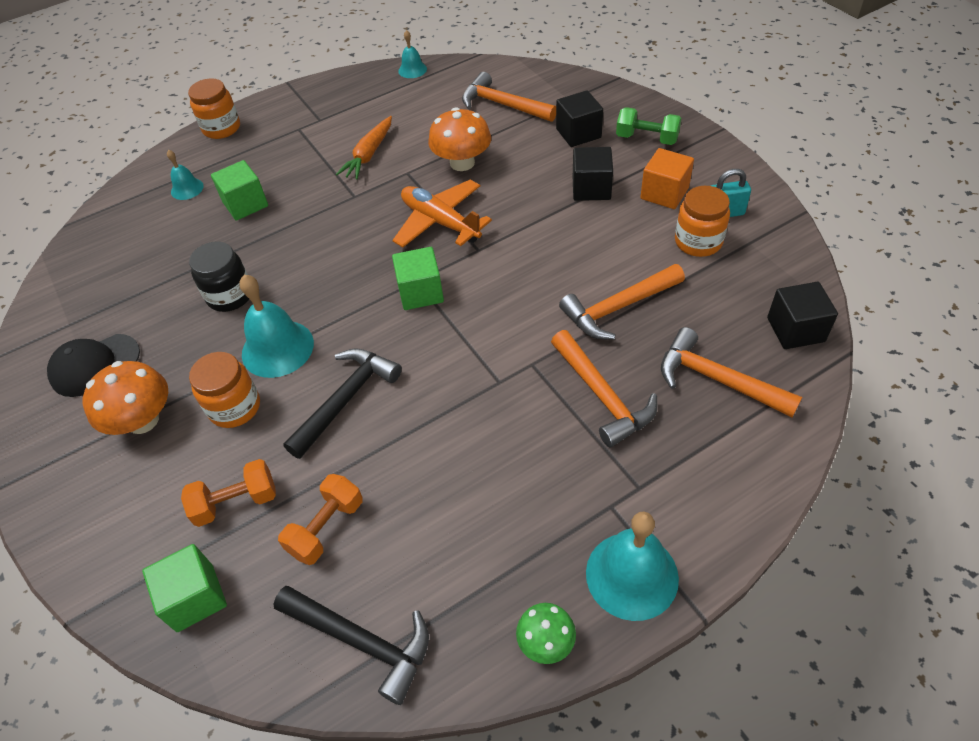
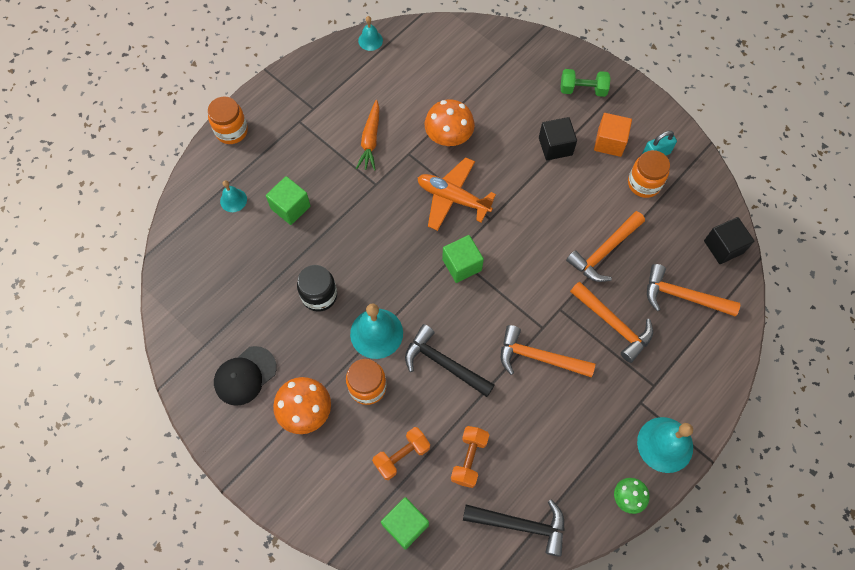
camera: 20 degrees left, 15 degrees up
(346, 399) = (443, 363): black hammer -> black hammer turned 75 degrees counterclockwise
(503, 105) = (460, 70): orange hammer -> orange hammer (538, 357)
(578, 133) = (529, 92): black cube -> none

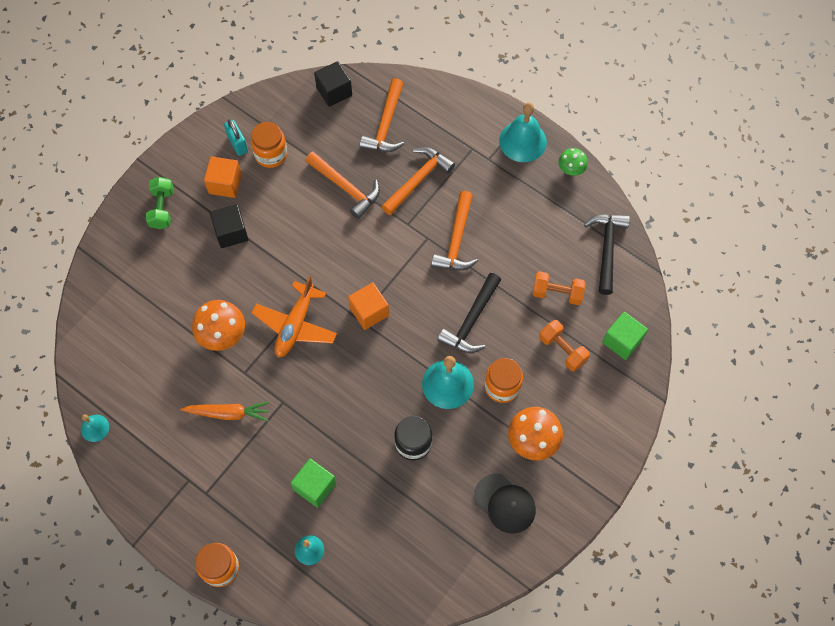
camera: 95 degrees left, 0 degrees up
(462, 265) = (369, 311): green cube -> orange cube

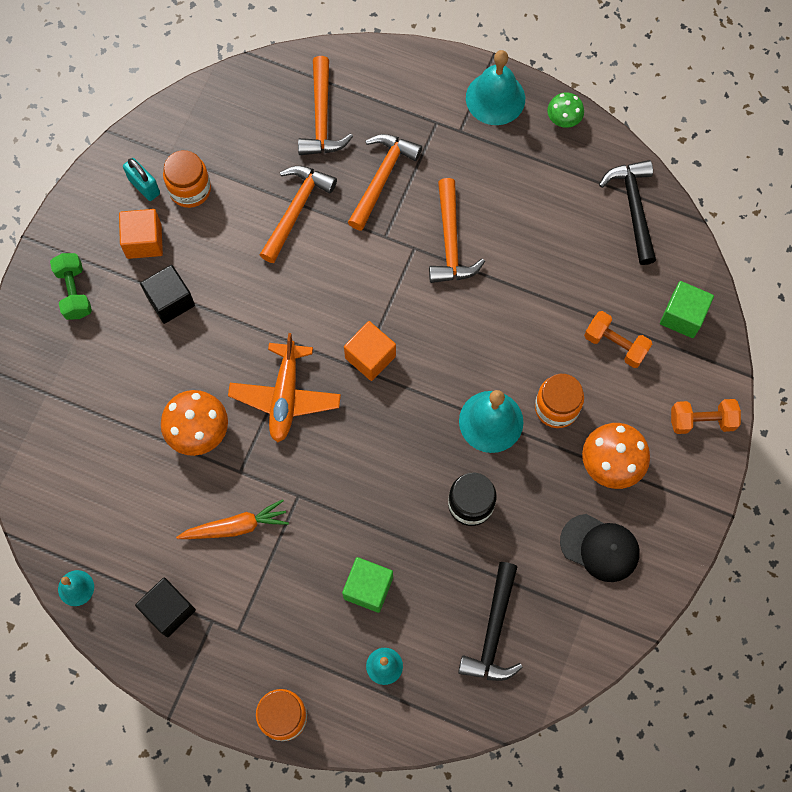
camera: 15 degrees left, 5 degrees up
(334, 91) = (245, 90): black cube -> black cube (169, 610)
(346, 188) = (296, 209): orange hammer -> orange hammer turned 90 degrees counterclockwise
(471, 321) = (497, 337): black hammer -> black hammer (493, 632)
(557, 293) = (590, 277): orange dumbbell -> orange dumbbell (702, 421)

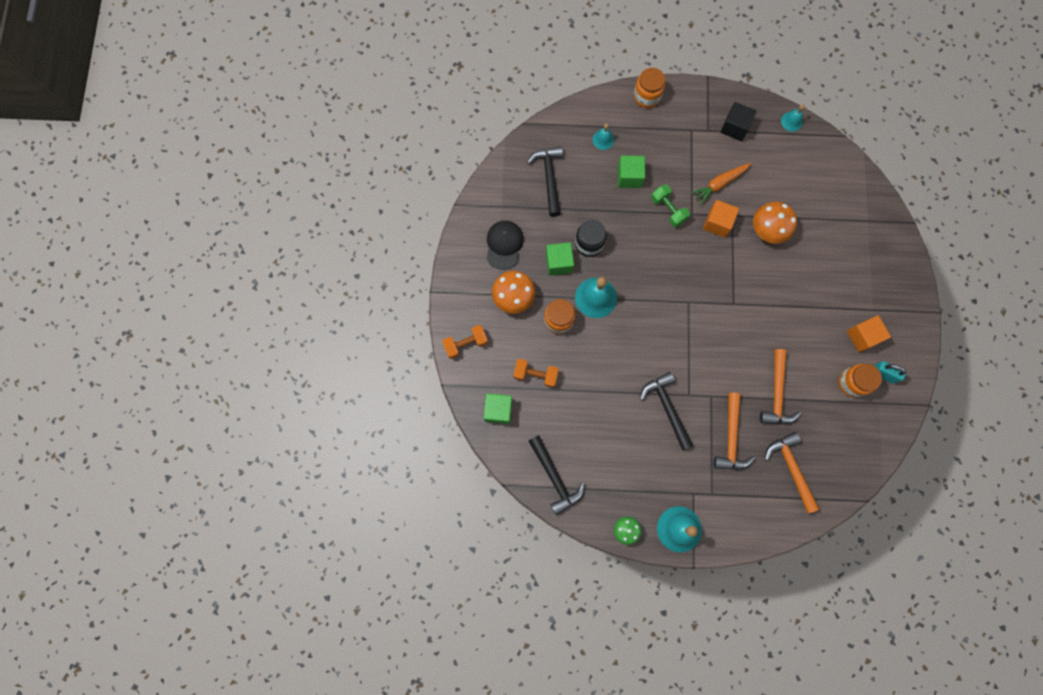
camera: 160 degrees right, 5 degrees up
(74, 292) = (887, 288): green dumbbell -> green dumbbell (668, 210)
(170, 301) = (825, 303): black cube -> none
(285, 396) = (726, 269): orange plane -> none
(370, 357) = (686, 312): orange cube -> orange cube (717, 223)
(450, 242) = (667, 407): orange hammer -> black hammer
(526, 491) = (559, 263): none -> green cube
(600, 548) = (504, 245): black cap -> black cap turned 90 degrees clockwise

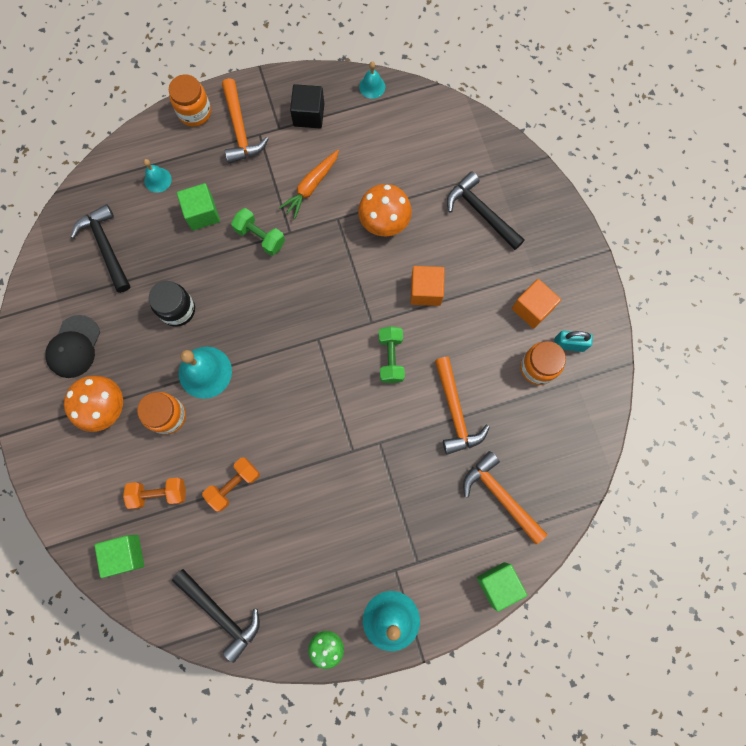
camera: 20 degrees left, 0 degrees up
(466, 344) = (61, 486): orange dumbbell -> orange dumbbell (234, 485)
(504, 245) = (74, 347): black cap -> black cap turned 150 degrees counterclockwise
(559, 263) = (147, 345): green cube -> green cube (498, 584)
(667, 407) = (331, 476): black hammer -> black hammer (481, 212)
(717, 223) = (323, 233): orange cube -> orange cube (426, 291)
(731, 438) = (418, 485): orange hammer -> orange hammer (240, 130)
(740, 336) = (391, 358): none -> green dumbbell

